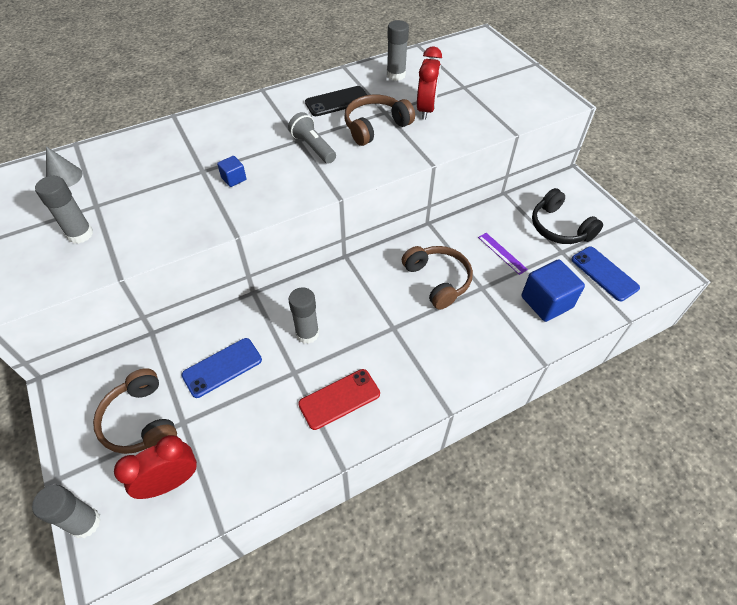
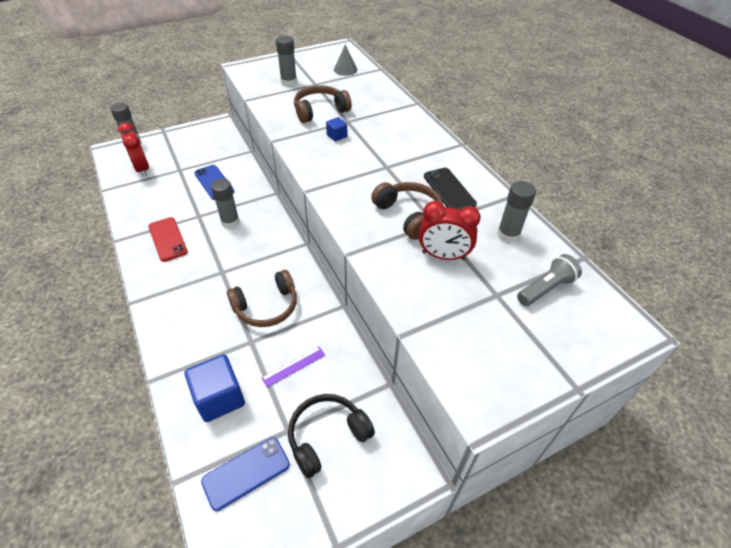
camera: 90 degrees right, 5 degrees down
(140, 421) = (187, 154): brown headphones -> brown headphones (320, 111)
(313, 147) = (376, 175): grey flashlight -> grey flashlight (545, 289)

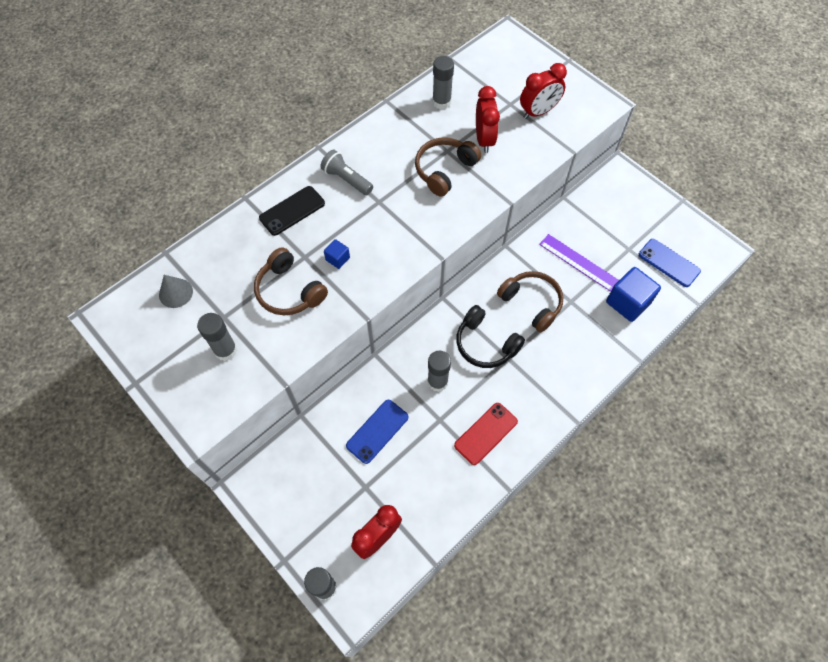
camera: 105 degrees left, 15 degrees up
(293, 366) = (578, 262): purple ruler -> purple ruler, size x1.57
(327, 436) = (621, 224): black headphones -> black headphones (485, 344)
(449, 190) = (397, 147): black phone -> black phone (292, 211)
(477, 319) = (538, 112): none -> red clock
(545, 289) = (491, 77): grey flashlight -> grey flashlight (347, 179)

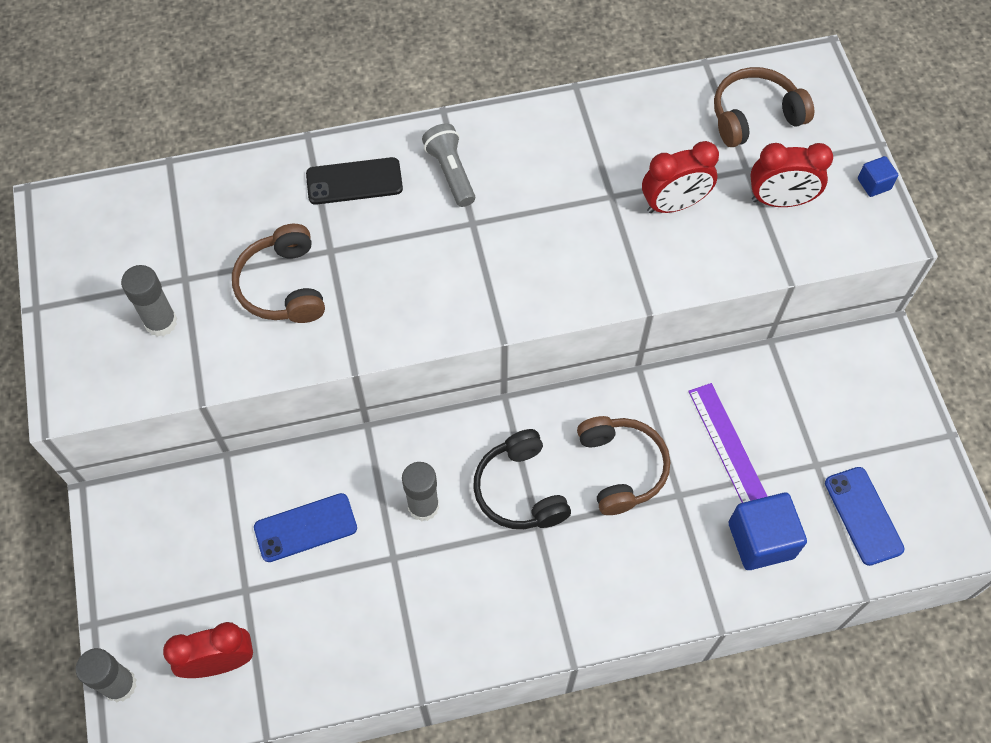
camera: 30 degrees right, 0 degrees up
(176, 293) = (149, 219): grey cone -> none
(337, 259) = (369, 274): blue cube -> blue cube (874, 184)
(441, 102) = (650, 123): grey glue stick -> none
(444, 170) = (589, 222): brown headphones -> brown headphones (754, 116)
(484, 139) = (674, 204): red clock -> red clock turned 45 degrees clockwise
(486, 433) = (441, 610): red phone -> none

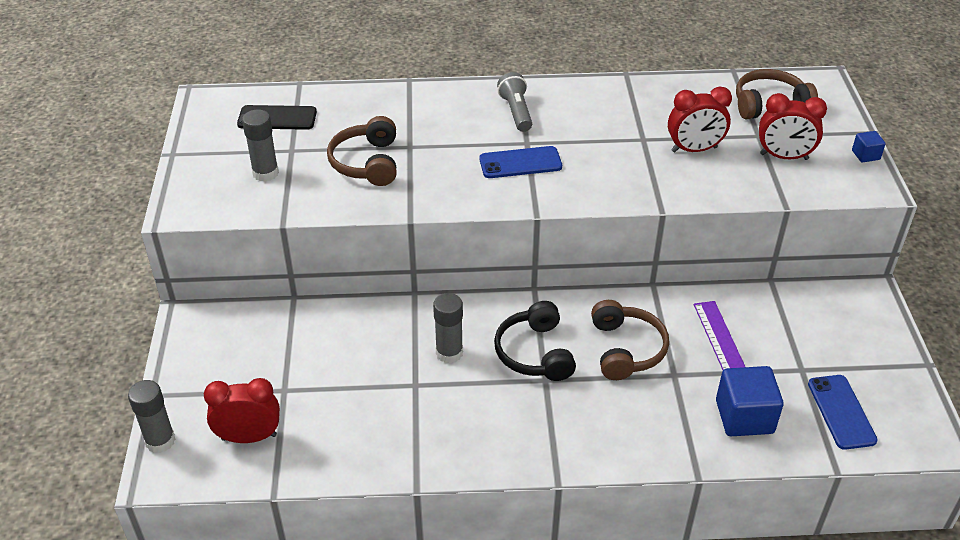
camera: 10 degrees right, 20 degrees down
(305, 527) = (346, 354): blue phone -> blue phone (520, 163)
(354, 181) = (439, 109): black phone -> black phone (277, 118)

